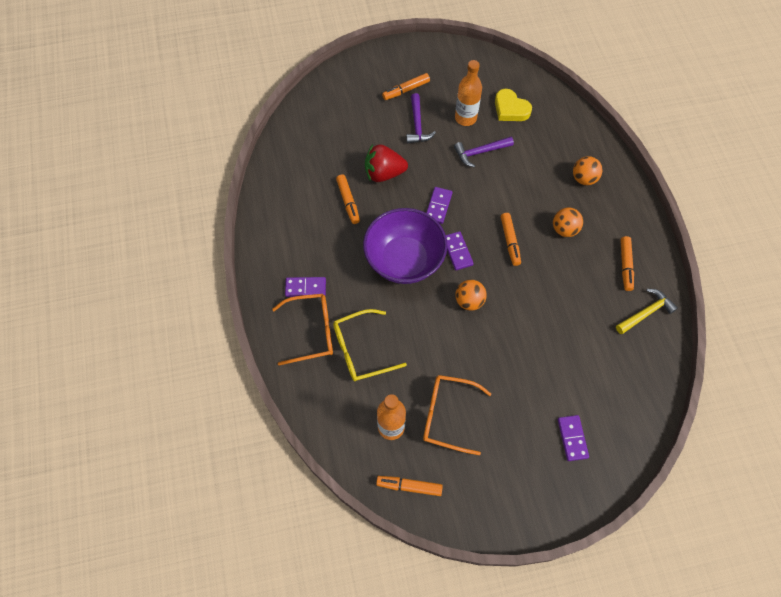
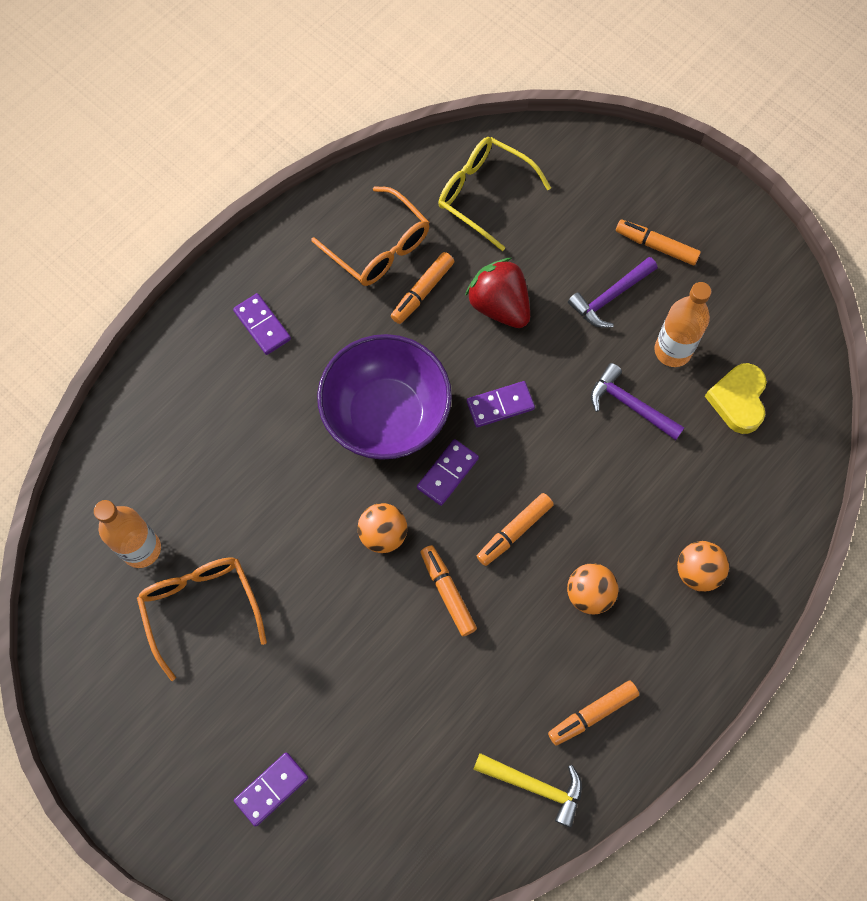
camera: 55 degrees right, 5 degrees up
(312, 331) = (207, 373): orange glasses -> orange glasses (379, 247)
(361, 350) = (221, 446): yellow glasses -> yellow glasses (483, 194)
(409, 486) = (78, 620): orange marker -> orange marker (448, 592)

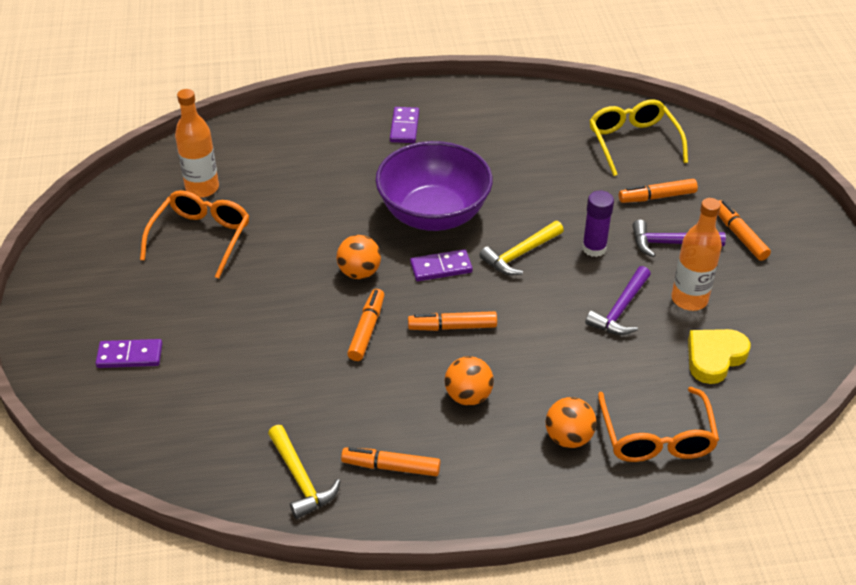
camera: 40 degrees right, 25 degrees down
(379, 247) = (527, 131): orange glasses -> orange glasses (656, 438)
(422, 291) = (531, 167): orange marker -> orange marker (657, 197)
(499, 306) = (579, 203): red strawberry -> none
(500, 405) = (520, 254): purple domino -> yellow hammer
(554, 351) = (594, 248): none -> purple glue stick
(630, 405) = (620, 310): purple hammer -> purple hammer turned 135 degrees counterclockwise

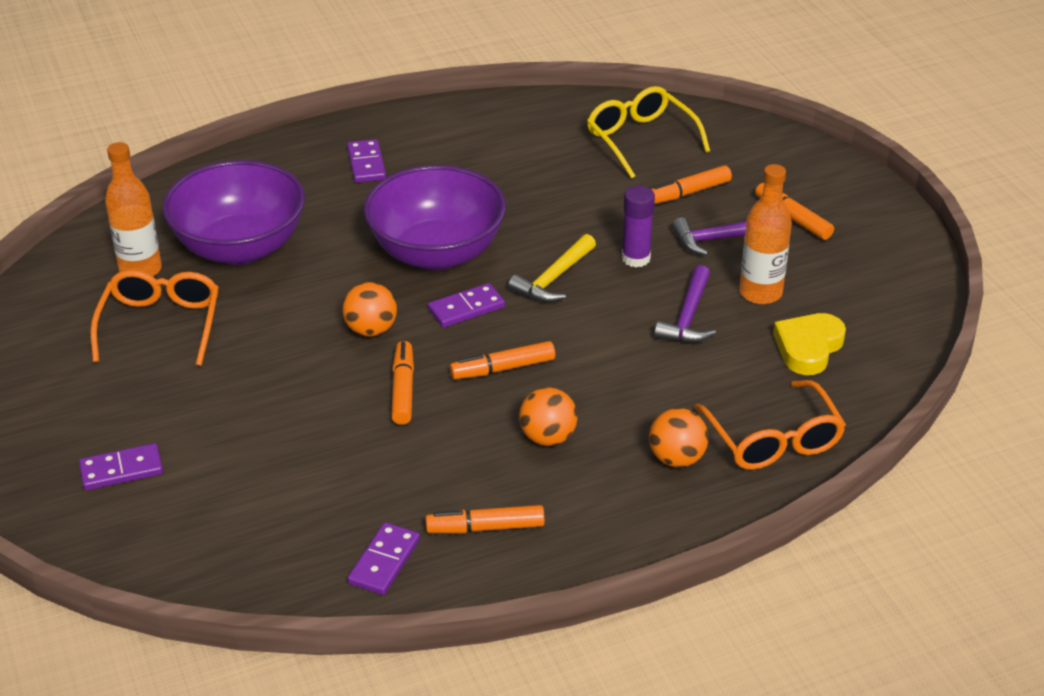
camera: 15 degrees left, 5 degrees down
(283, 182) = (240, 247): none -> purple bowl
(301, 479) = (384, 561): yellow hammer -> purple domino

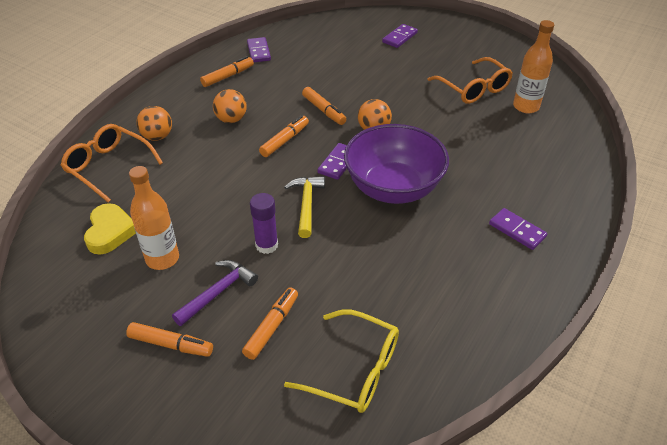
camera: 145 degrees right, 5 degrees up
(240, 247) = (500, 140): purple bowl -> none
(688, 317) = (201, 217): purple hammer -> none

